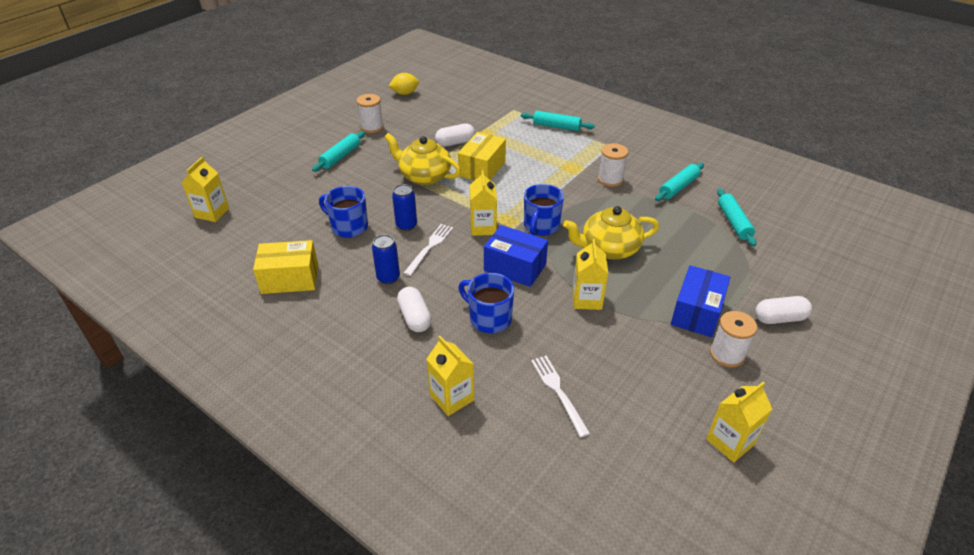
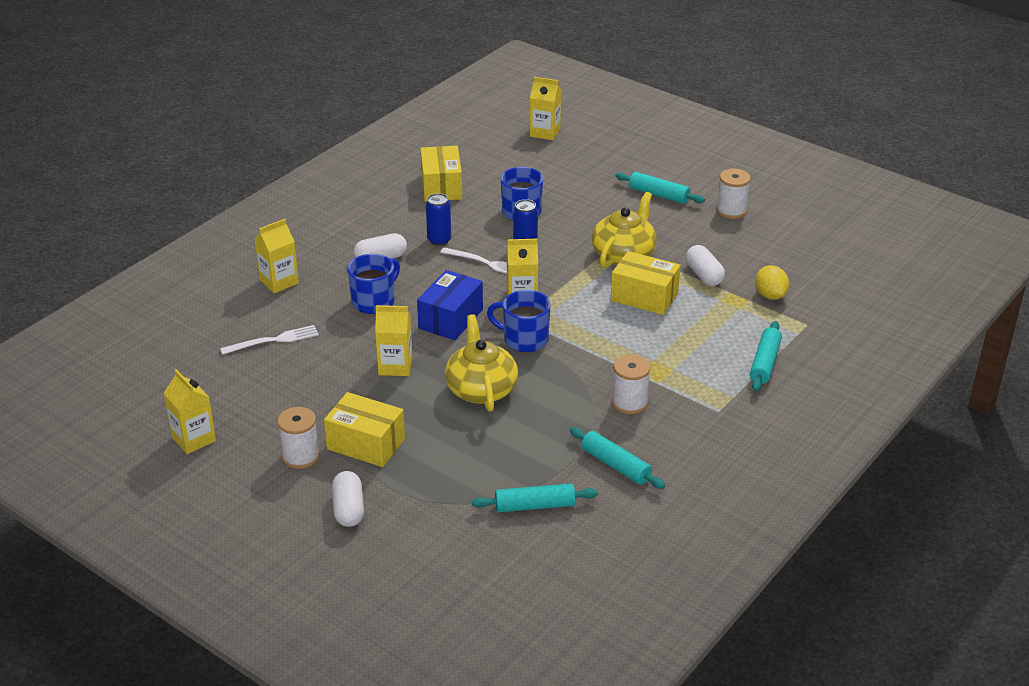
camera: 90 degrees right, 5 degrees down
(405, 93) = (829, 230): yellow lemon -> yellow lemon (770, 295)
(696, 312) = (366, 444): blue box -> yellow box

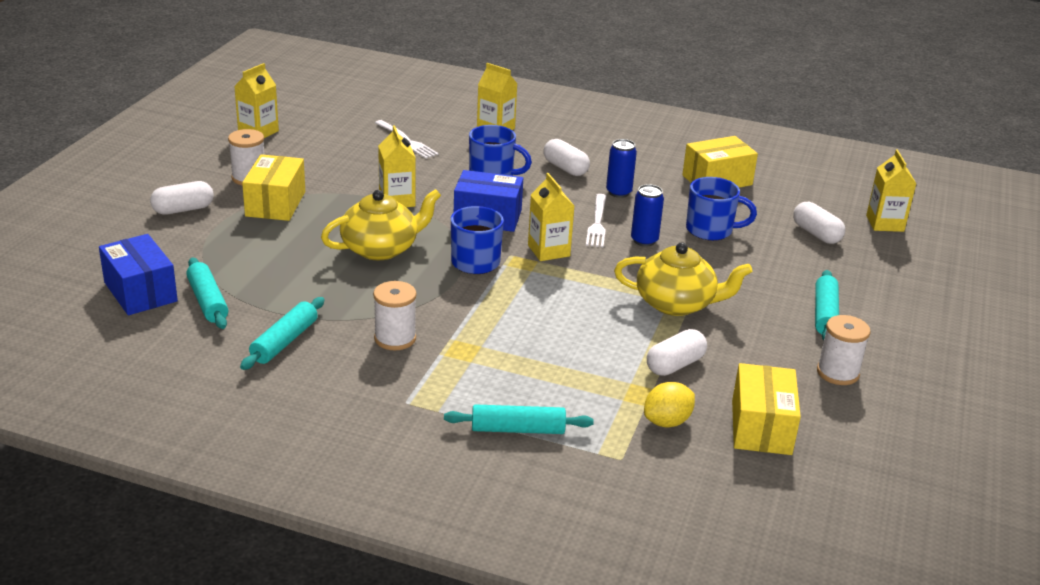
camera: 70 degrees right, 5 degrees down
(502, 549) = (140, 292): none -> blue box
(548, 166) = (816, 234): none -> white capsule
(644, 297) = (600, 327): yellow box -> yellow box (761, 427)

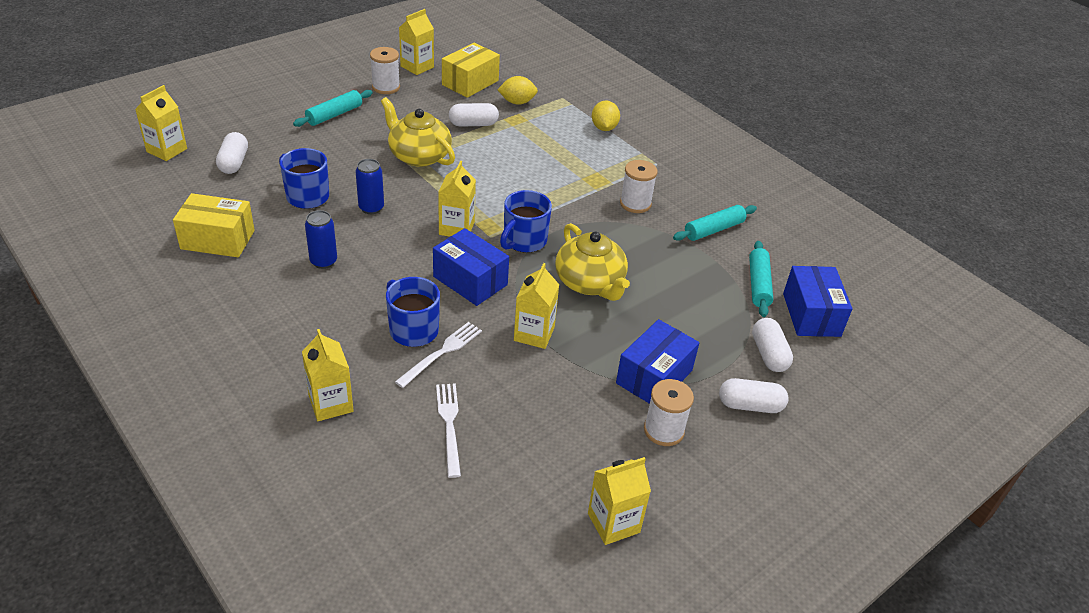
camera: 150 degrees left, 10 degrees up
(275, 204) = (654, 377): yellow box -> blue box
(381, 248) = (590, 283): yellow teapot -> yellow teapot turned 120 degrees counterclockwise
(518, 429) = (604, 128): turquoise rolling pin -> yellow lemon
(565, 168) = (332, 311): white capsule -> white capsule (768, 354)
(597, 223) = (385, 238): white fork -> white fork (441, 353)
(857, 422) = (417, 67): none -> yellow carton

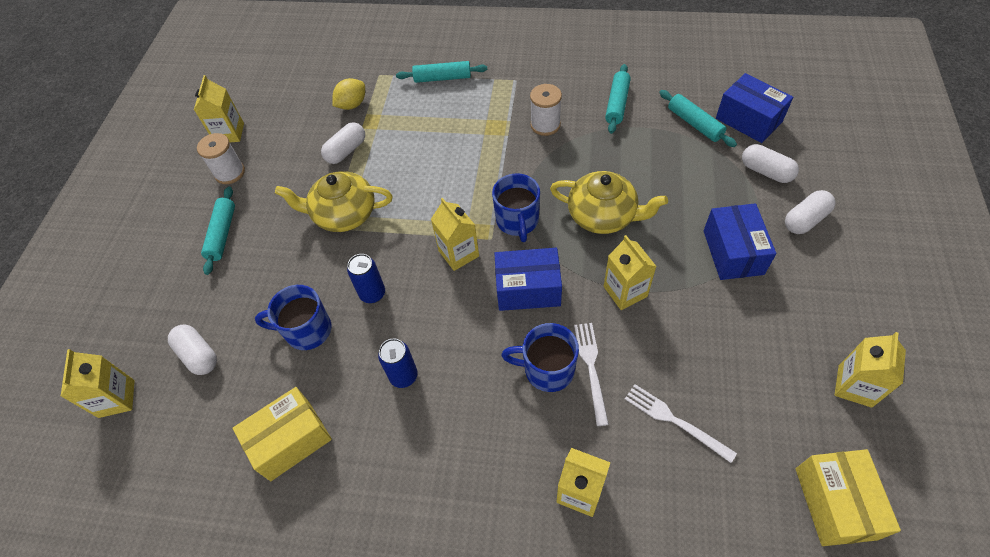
camera: 35 degrees left, 15 degrees up
(470, 83) = (292, 115): yellow box -> yellow box (835, 503)
(604, 128) = (442, 78): yellow lemon -> turquoise rolling pin
(664, 430) = (789, 287): white spool -> none

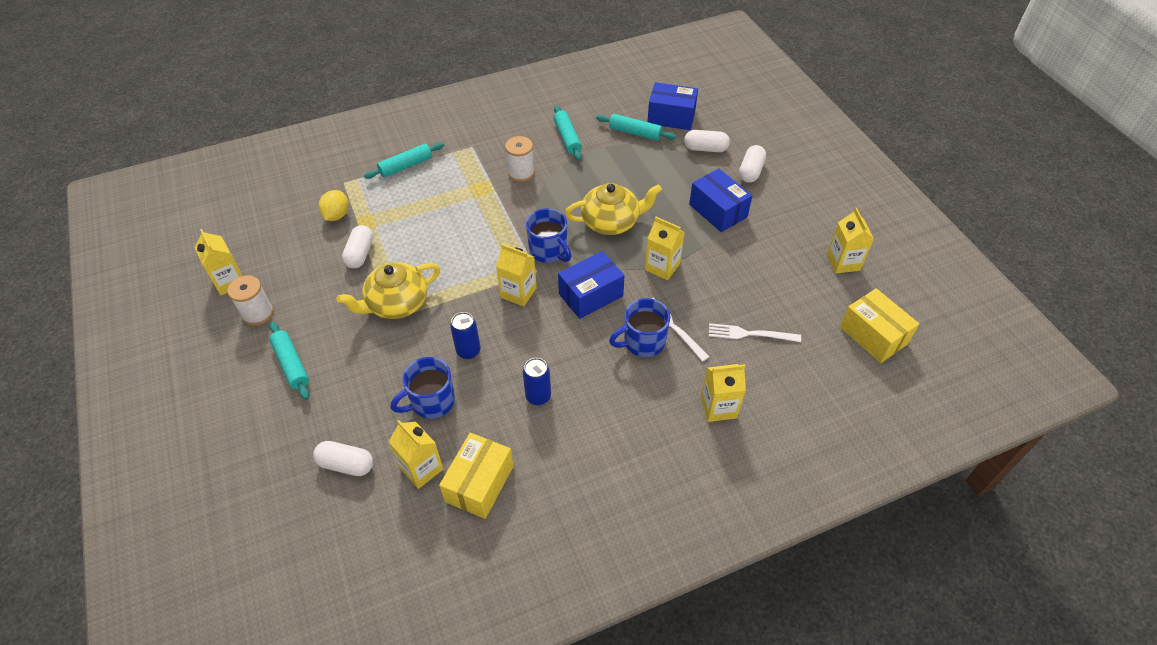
camera: 35 degrees left, 5 degrees down
(116, 398) = (293, 533): yellow carton -> yellow carton (421, 468)

